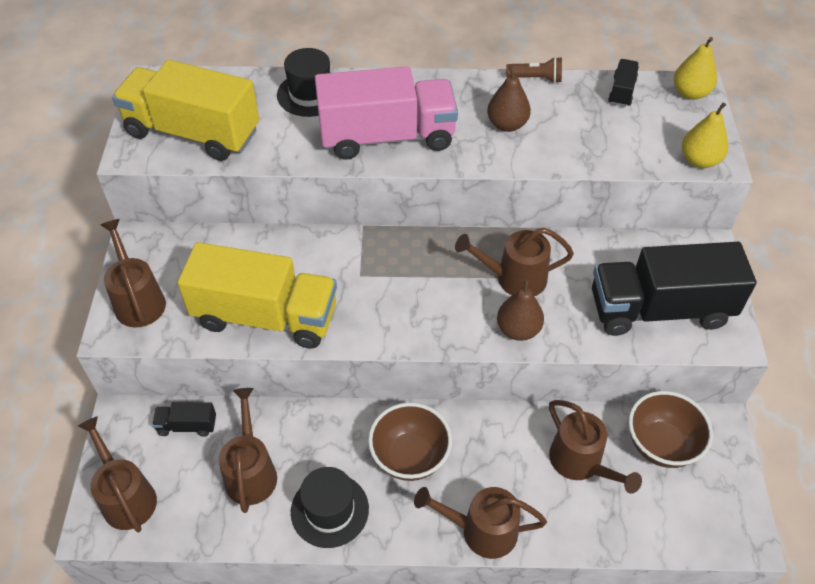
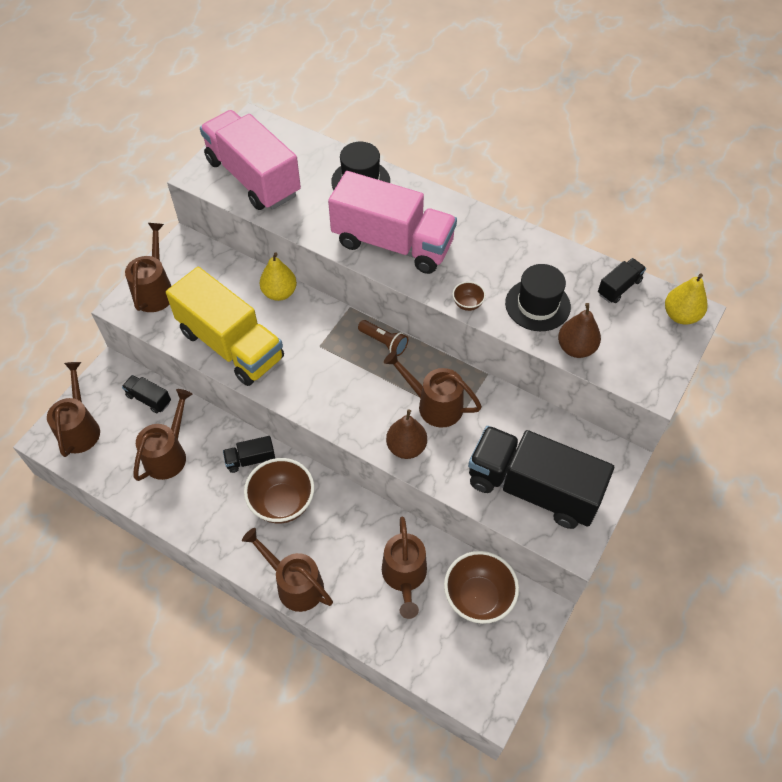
camera: 30 degrees right, 5 degrees up
(193, 133) = (253, 178): yellow truck -> pink truck
(329, 510) = (202, 510): black hat -> black hat (537, 305)
(345, 431) = (250, 460): none -> black truck
(501, 161) = (467, 304): none -> brown bowl
(507, 124) = (496, 274): brown pear -> brown pear (576, 348)
(536, 79) = (553, 244): brown flashlight -> brown flashlight (384, 342)
(699, 160) = (637, 379): yellow pear -> yellow pear (279, 293)

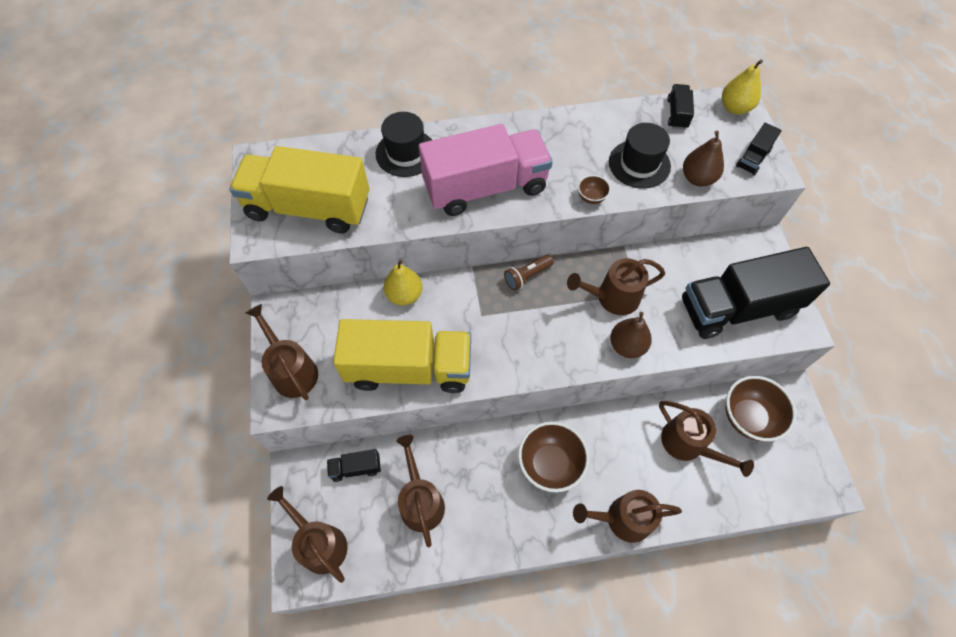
camera: 40 degrees left, 5 degrees up
(250, 460) = (491, 450): black truck -> black truck (753, 158)
(253, 178) = (308, 208): pink truck -> yellow truck
(384, 342) = (527, 276): brown flashlight -> brown flashlight turned 150 degrees clockwise

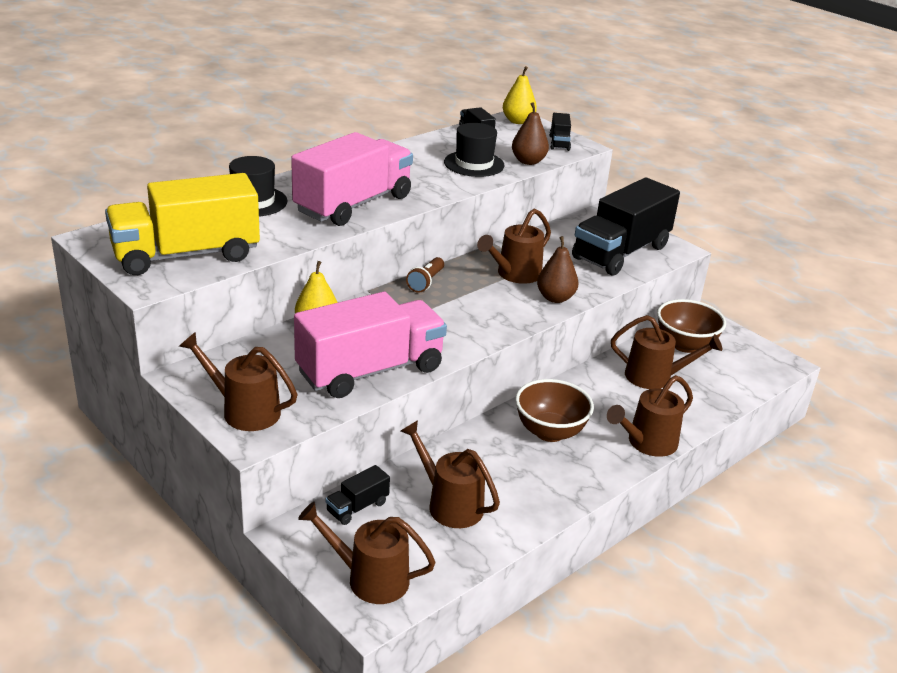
camera: 35 degrees left, 30 degrees down
(409, 368) = (370, 370): yellow truck -> pink truck
(591, 197) = (453, 189): brown bowl -> none

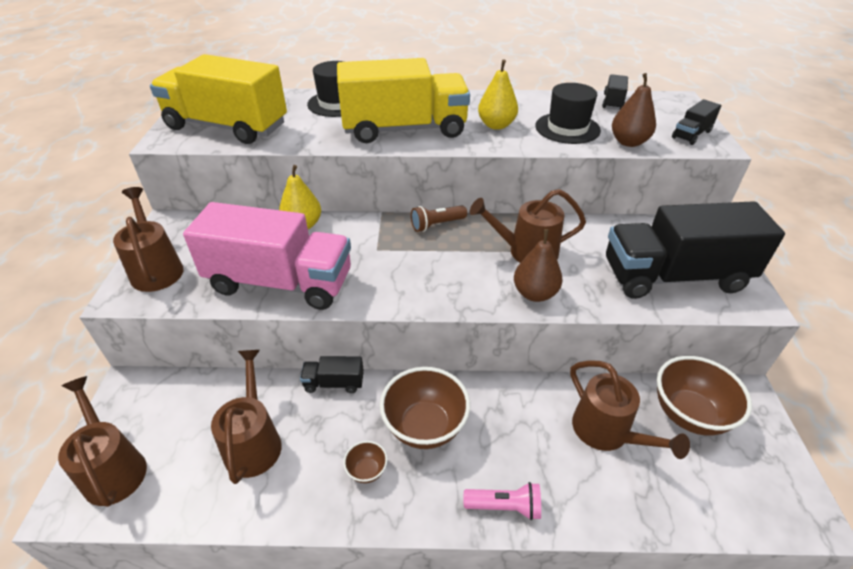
camera: 45 degrees right, 10 degrees up
(353, 204) = (404, 129): pink truck -> yellow truck
(357, 507) = (195, 395): black truck -> black truck (334, 383)
(518, 121) = (673, 103): yellow pear -> yellow pear (496, 125)
(547, 474) = (367, 470): none -> brown bowl
(647, 443) = (505, 506): brown watering can -> pink flashlight

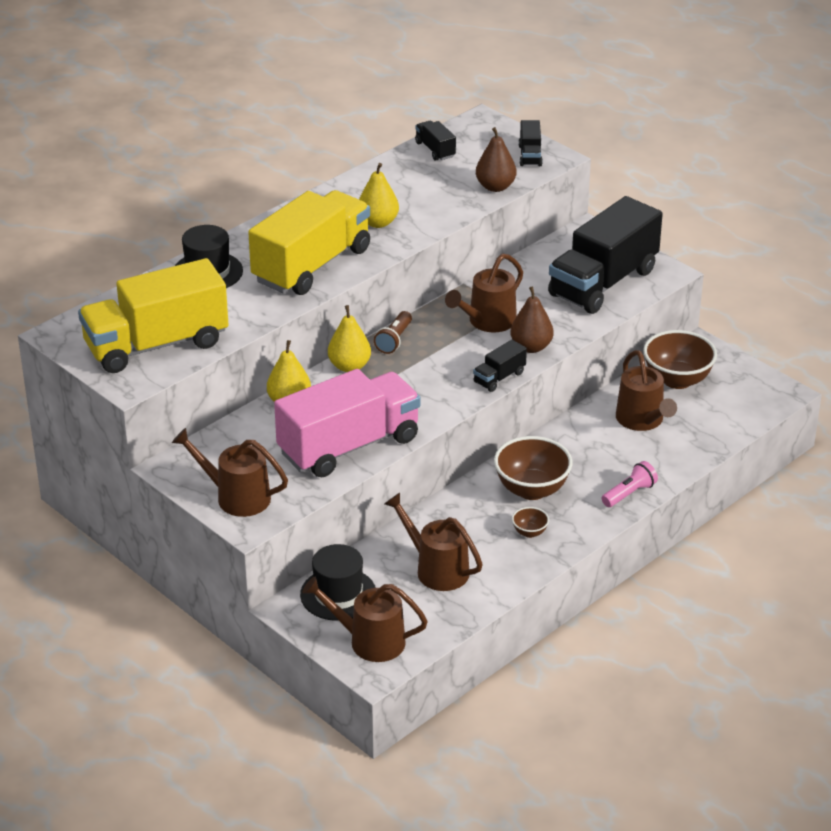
camera: 45 degrees left, 5 degrees down
(334, 383) = (435, 508): black truck -> black truck (499, 377)
(378, 225) = (349, 366): none -> yellow pear
(567, 128) = (435, 196): black hat -> black hat (338, 594)
(607, 433) = (642, 421): brown watering can -> brown watering can turned 60 degrees clockwise

